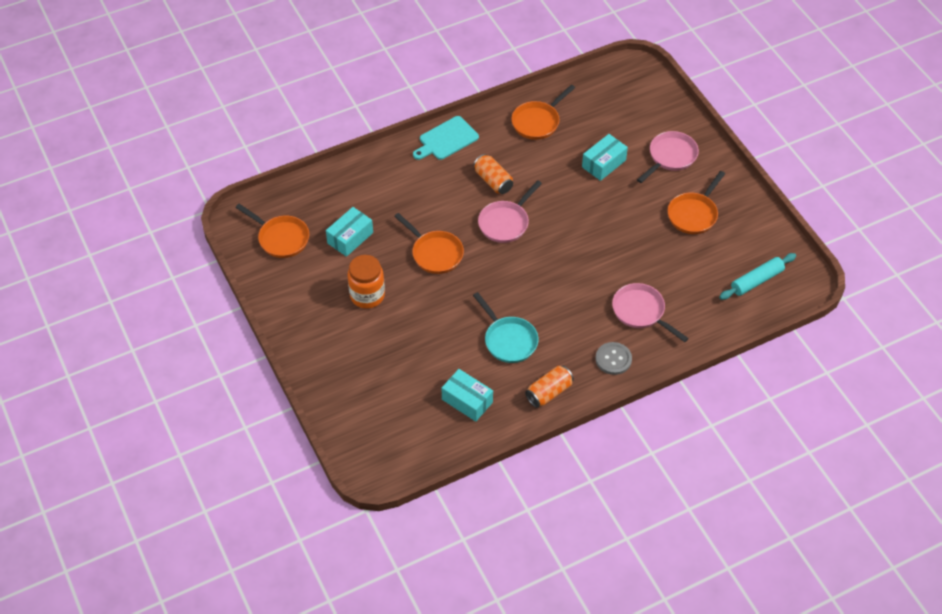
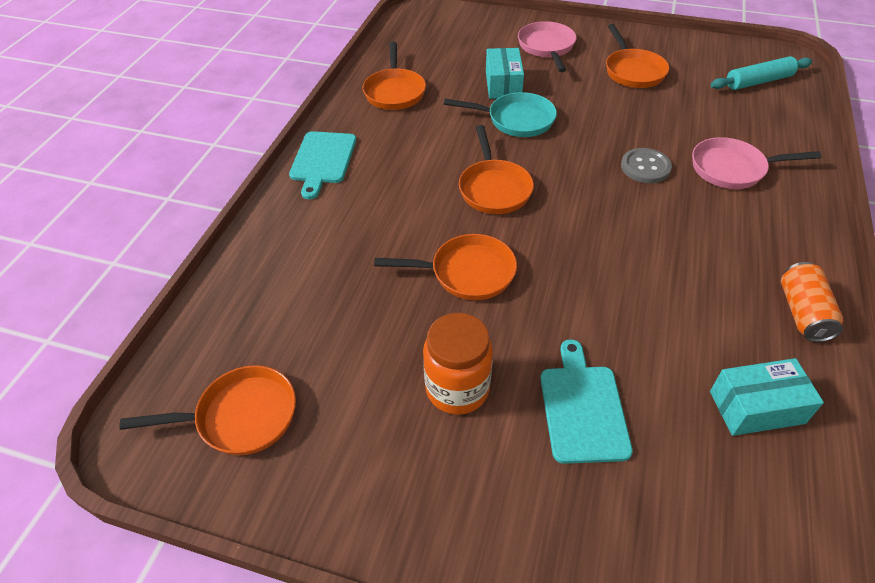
camera: 45 degrees left, 5 degrees down
(350, 238) = (341, 337): turquoise box -> none
(402, 343) = (583, 408): none -> turquoise cutting board
(493, 181) = (425, 163): orange can -> none
(505, 223) = (494, 188): pink pan -> orange pan
(508, 340) = (679, 295): turquoise pan -> turquoise pan (516, 120)
(613, 359) = (788, 227): grey button -> grey button (645, 167)
(756, 281) = (758, 81): turquoise rolling pin -> turquoise rolling pin turned 60 degrees clockwise

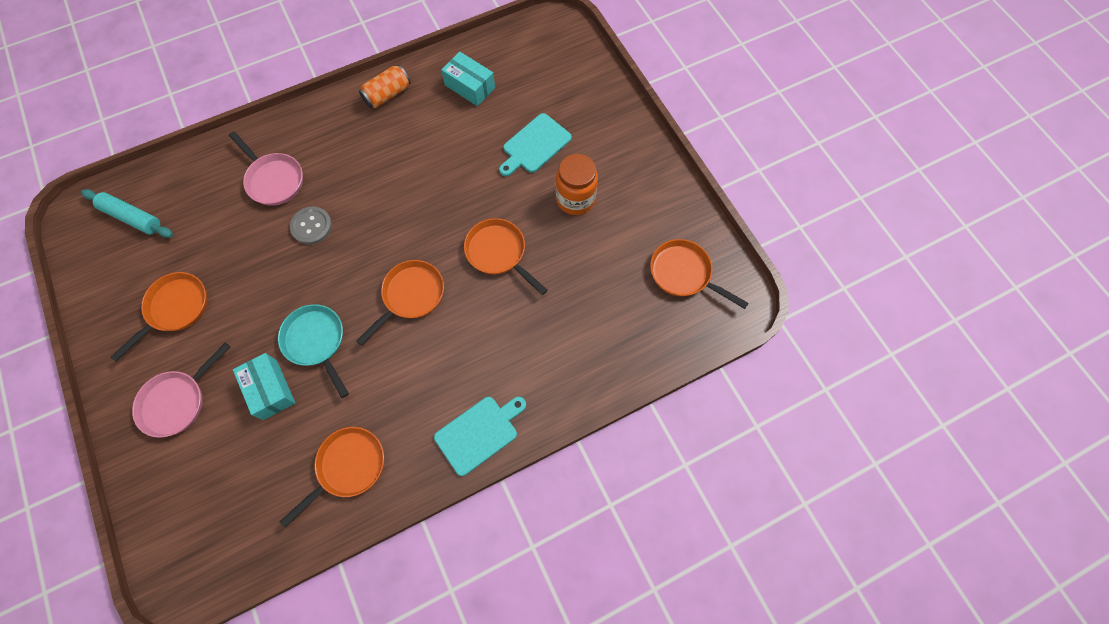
camera: 135 degrees left, 20 degrees up
(503, 84) = (270, 389): turquoise box -> turquoise box turned 75 degrees counterclockwise

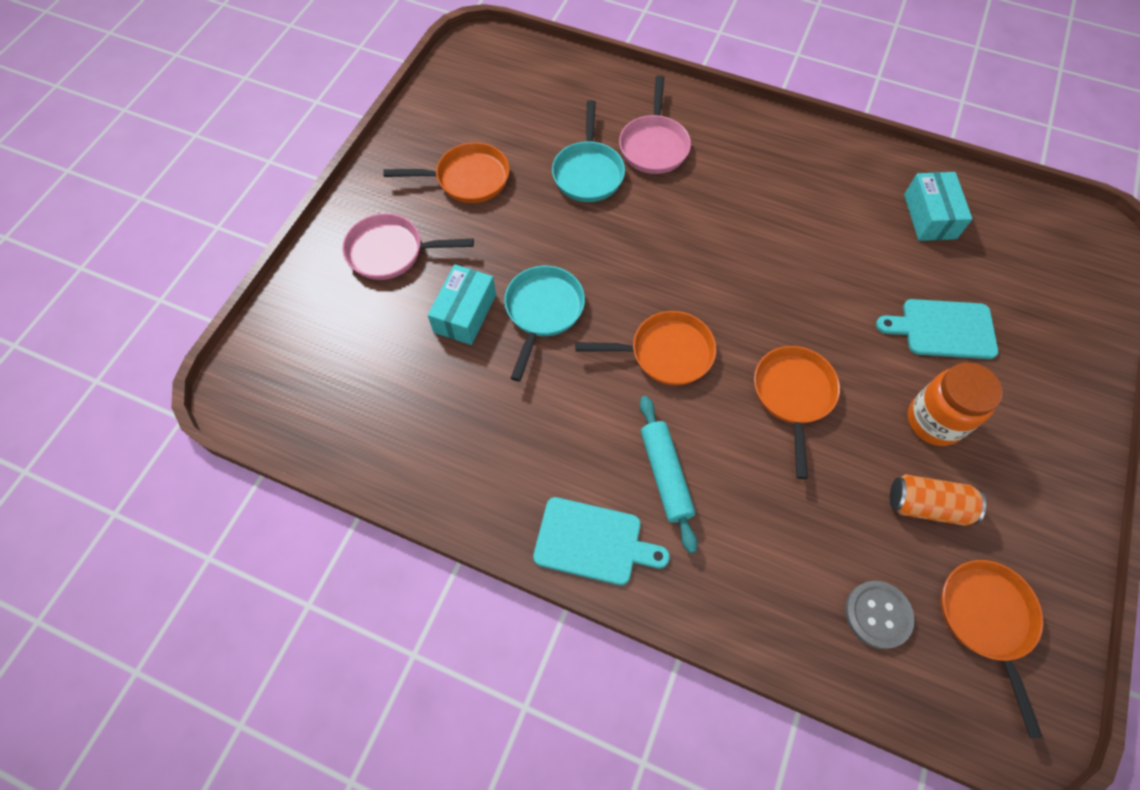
camera: 50 degrees right, 5 degrees down
(132, 217) = (513, 81): turquoise rolling pin -> turquoise rolling pin (665, 475)
(251, 233) = (588, 172): none -> turquoise pan
(311, 226) = (644, 211): grey button -> grey button (877, 615)
(348, 467) = (452, 444): orange pan -> none
(387, 95) = (835, 158): orange can -> orange can (927, 505)

